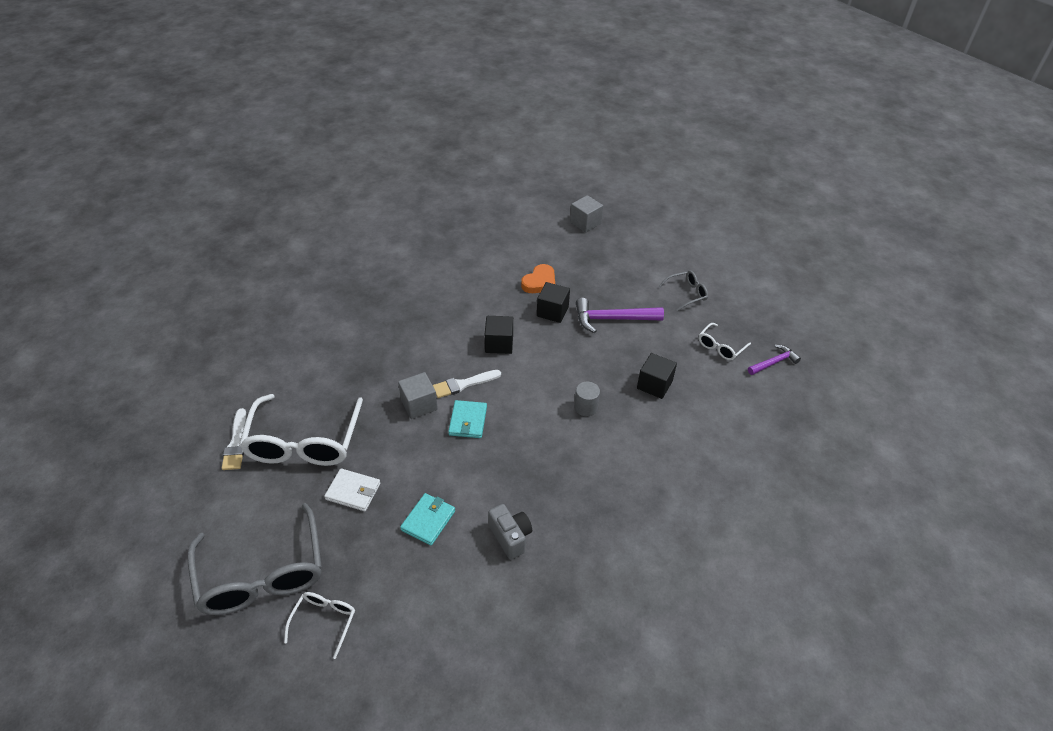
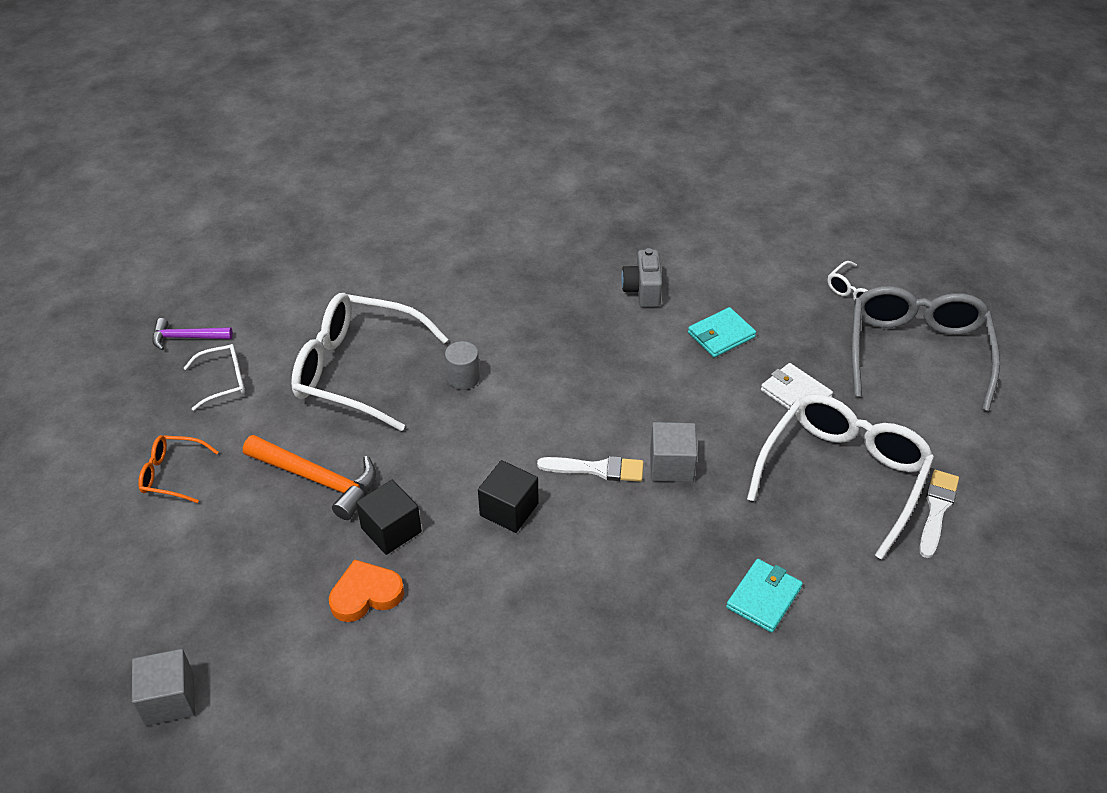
camera: 150 degrees left, 0 degrees up
(468, 421) = (619, 419): turquoise wallet -> turquoise wallet (764, 597)
(612, 319) = (318, 480): purple hammer -> orange hammer
(654, 385) = (356, 370): black cube -> white glasses
(687, 293) = (172, 474): grey glasses -> orange glasses

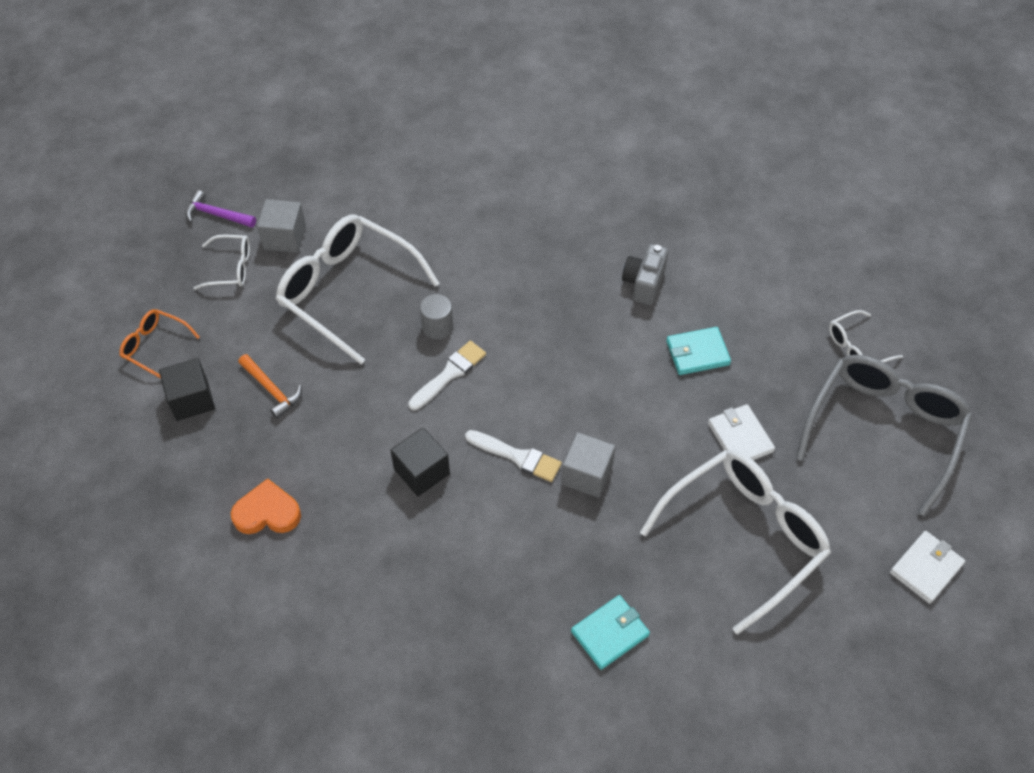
camera: 20 degrees right, 10 degrees up
(169, 699) = (77, 553): grey cube -> grey cube (285, 237)
(318, 480) = (272, 390): orange hammer -> orange hammer, size x0.61
(391, 530) = (313, 458): black cube -> black cube (192, 400)
(937, 510) = (818, 601): white brush -> white brush (449, 374)
(1013, 454) = (926, 568): none -> white wallet

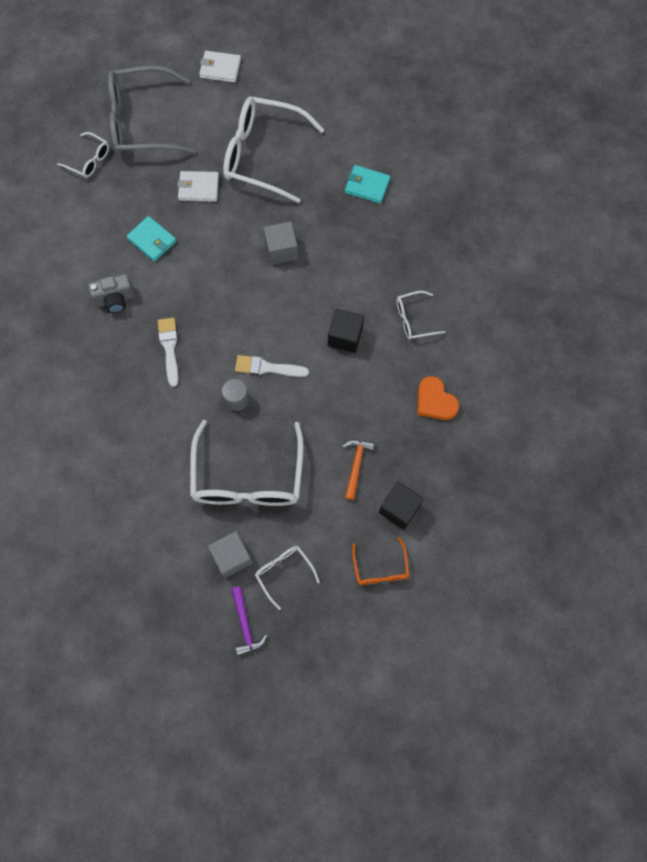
camera: 125 degrees left, 15 degrees up
(382, 559) = (413, 319): none -> white glasses
(517, 456) = (297, 293): white brush -> white brush (169, 348)
(740, 437) = (198, 188): white wallet -> white wallet turned 60 degrees clockwise

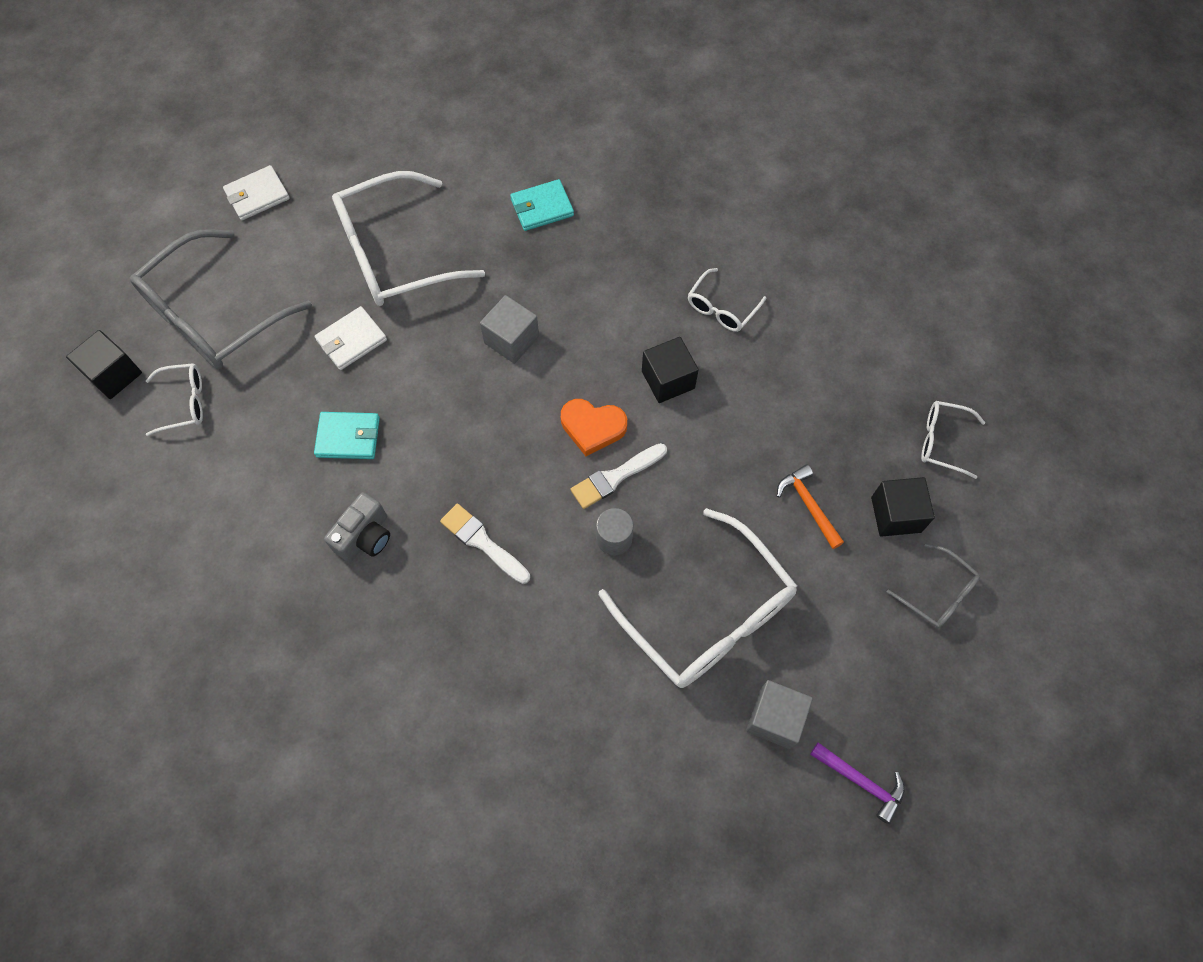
camera: 40 degrees left, 5 degrees down
(68, 119) = (114, 374): none -> black cube
(284, 572) = (845, 686): white glasses -> white glasses (942, 441)
(380, 568) = (938, 593): orange glasses -> grey glasses
(435, 401) = (823, 375): orange heart -> orange heart (592, 427)

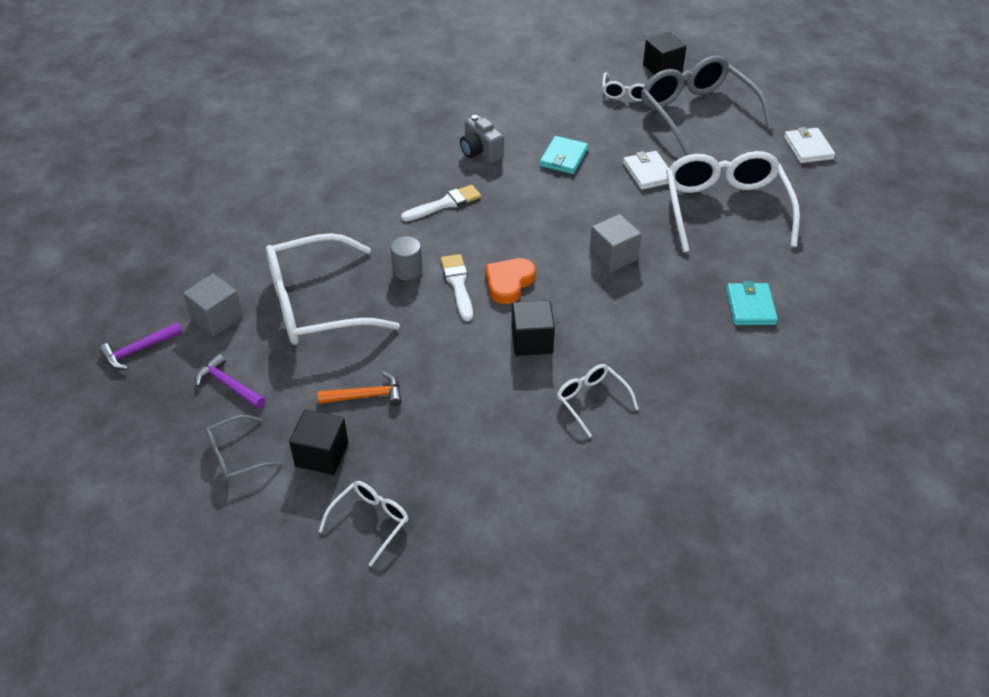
camera: 110 degrees right, 20 degrees down
(859, 650) = (228, 385): none -> purple hammer

